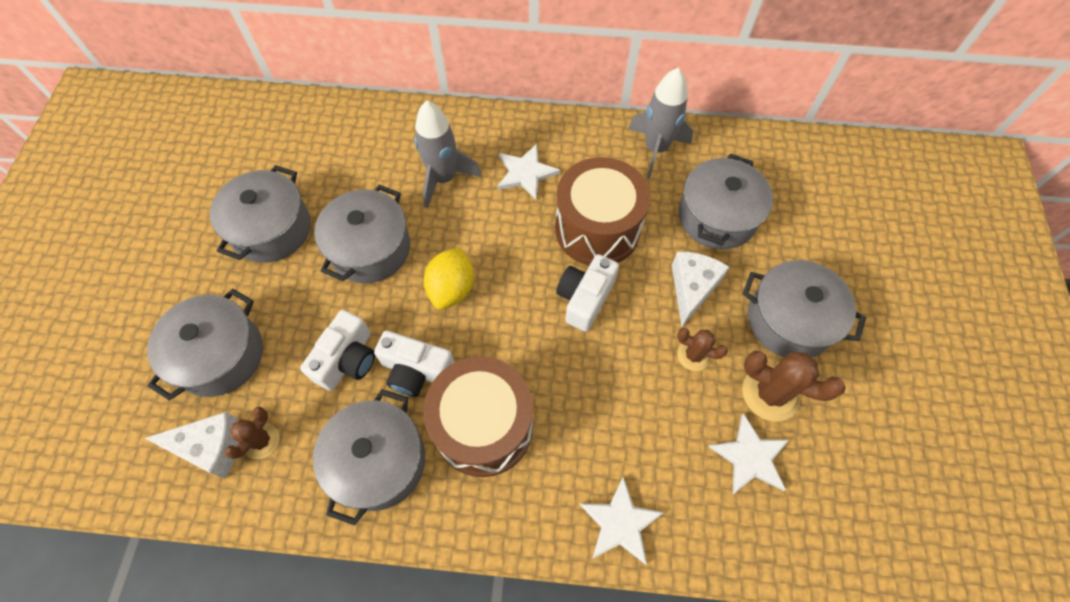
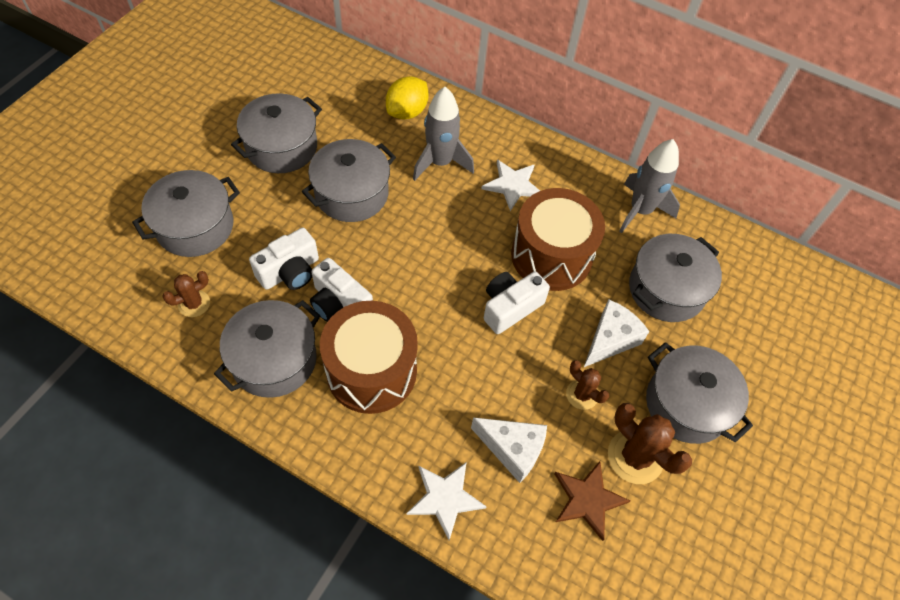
camera: 20 degrees right, 5 degrees down
(211, 447) = (155, 292): white cheese -> white cheese (512, 449)
(452, 289) = (402, 252): yellow lemon -> yellow lemon (407, 112)
(750, 457) = (587, 500): white star -> brown star

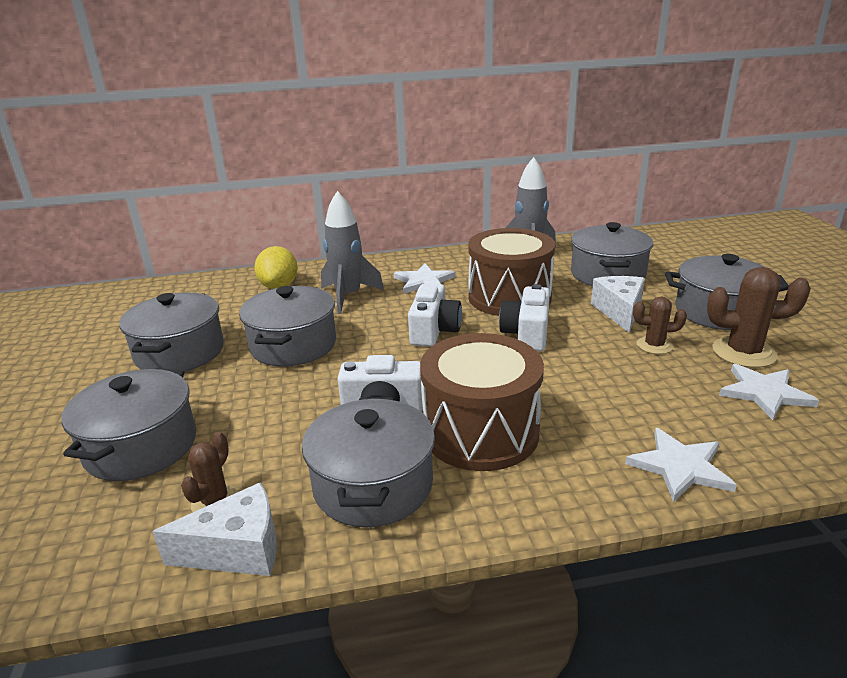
camera: 35 degrees left, 30 degrees down
(290, 271) = (300, 418): white camera -> white camera (434, 331)
(512, 449) = (668, 402): white cheese -> white cheese (237, 550)
(587, 500) = (764, 393): brown star -> white star

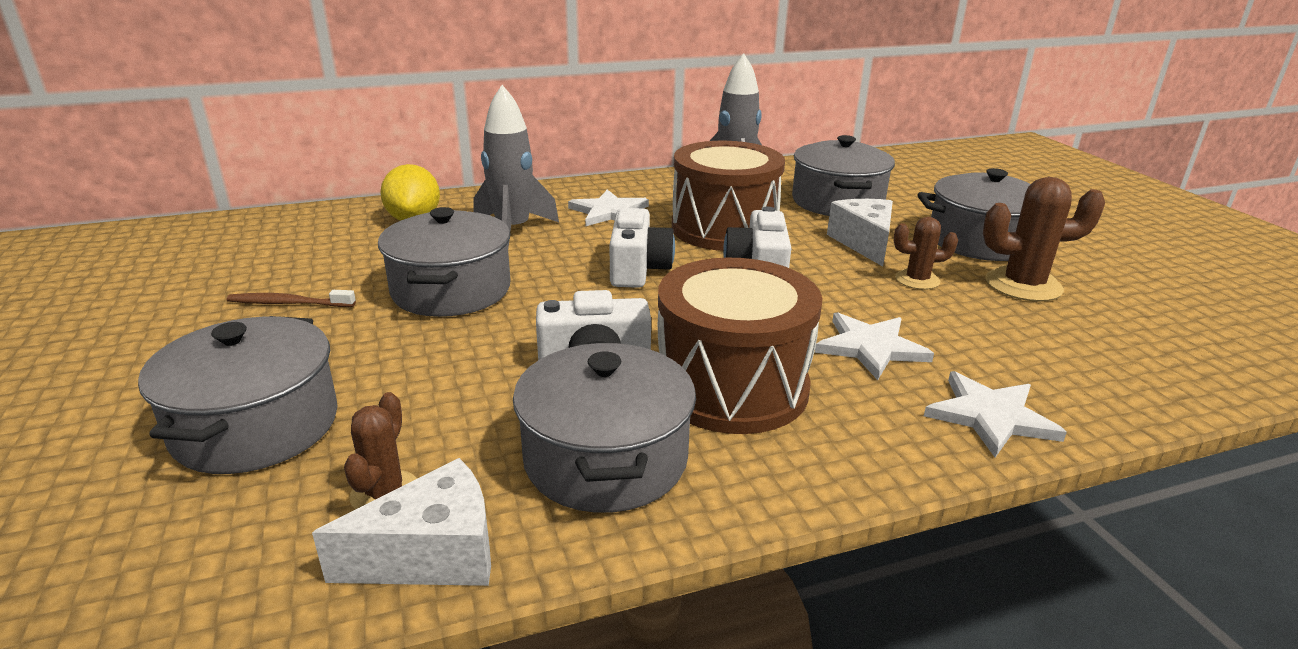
camera: 10 degrees left, 0 degrees up
(180, 352) = (289, 303): grey pot -> brown toothbrush
(764, 393) = (1061, 329): white star -> white star (870, 347)

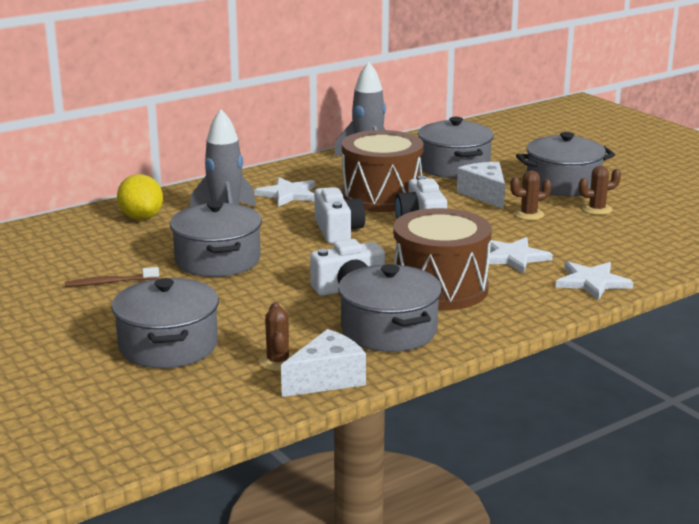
camera: 15 degrees left, 5 degrees down
(1023, 285) = (597, 209): brown cactus -> brown cactus, size x0.60

